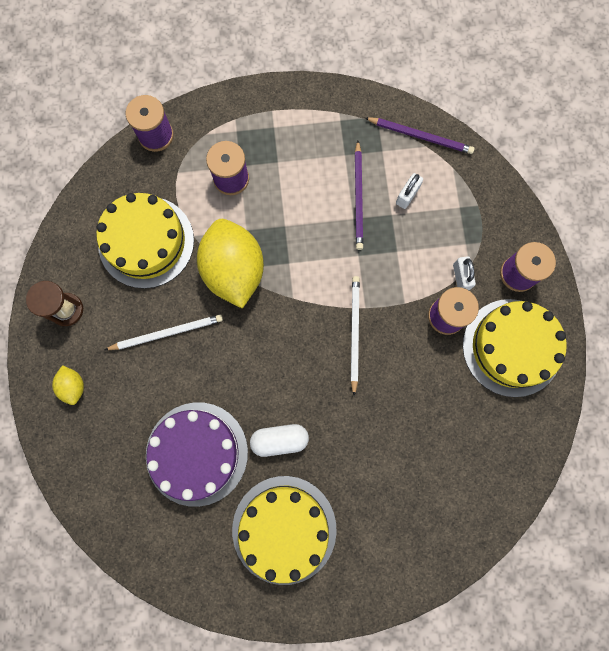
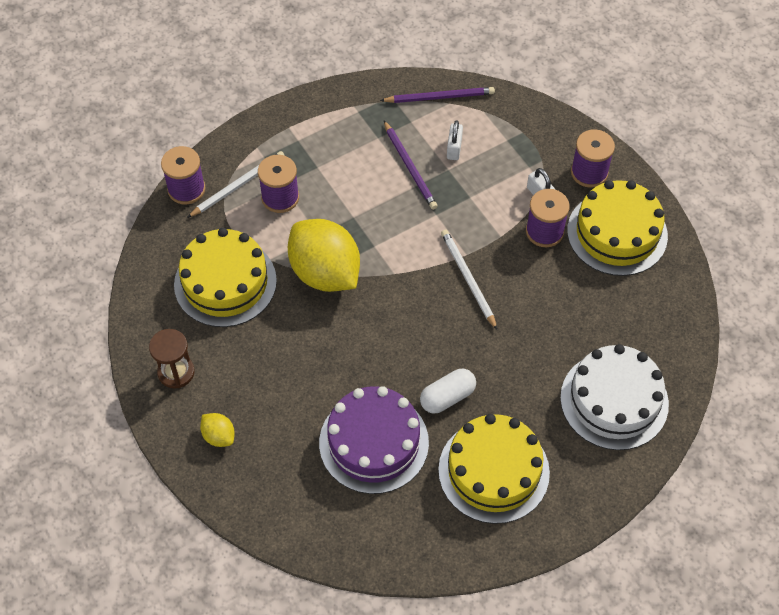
camera: 25 degrees left, 20 degrees down
(167, 333) = (288, 351): white pencil -> white pencil (238, 185)
(423, 512) = (614, 400): none -> white cake

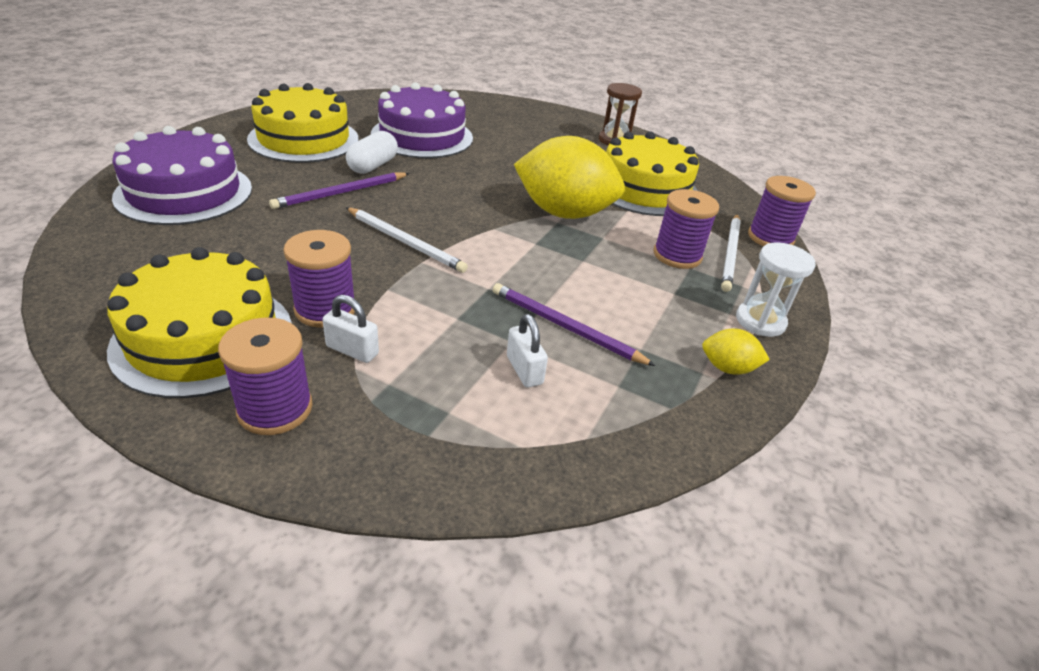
camera: 145 degrees right, 20 degrees down
(219, 436) = (545, 122): yellow lemon -> yellow lemon (727, 368)
(285, 128) = (760, 321): none -> white hourglass
(440, 97) = (610, 441): purple pencil -> purple pencil (341, 193)
(614, 400) = (184, 192): white cake -> purple cake

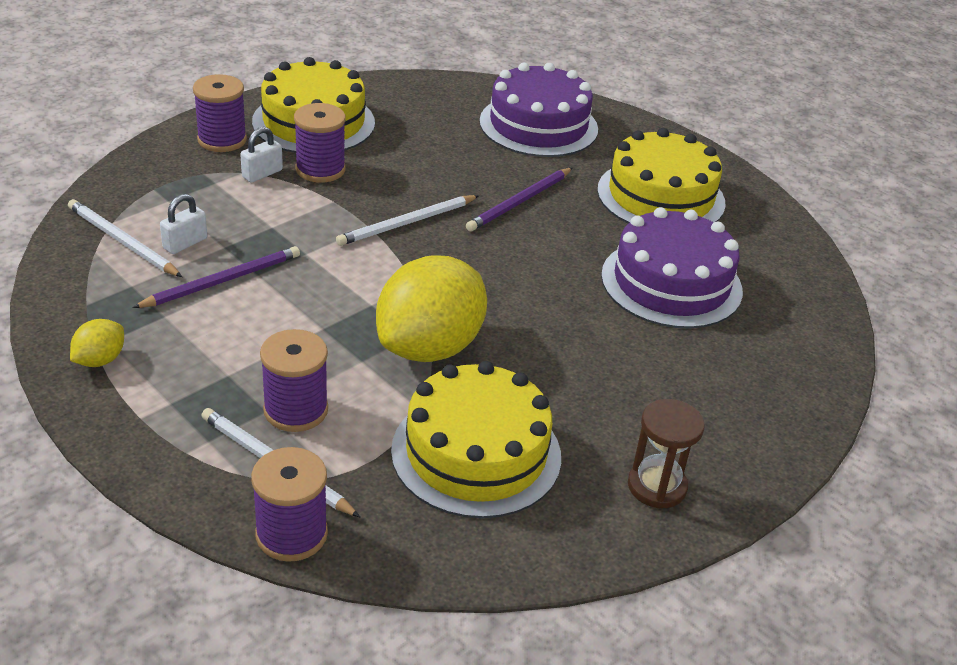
camera: 110 degrees right, 0 degrees up
(341, 193) = (519, 202): purple pencil -> purple pencil turned 120 degrees counterclockwise
(373, 166) = (583, 231): white capsule -> none
(524, 370) = (185, 243): white padlock -> white padlock turned 45 degrees counterclockwise
(553, 421) = (122, 241): none -> white pencil
(760, 321) = (142, 421): white hourglass -> none

